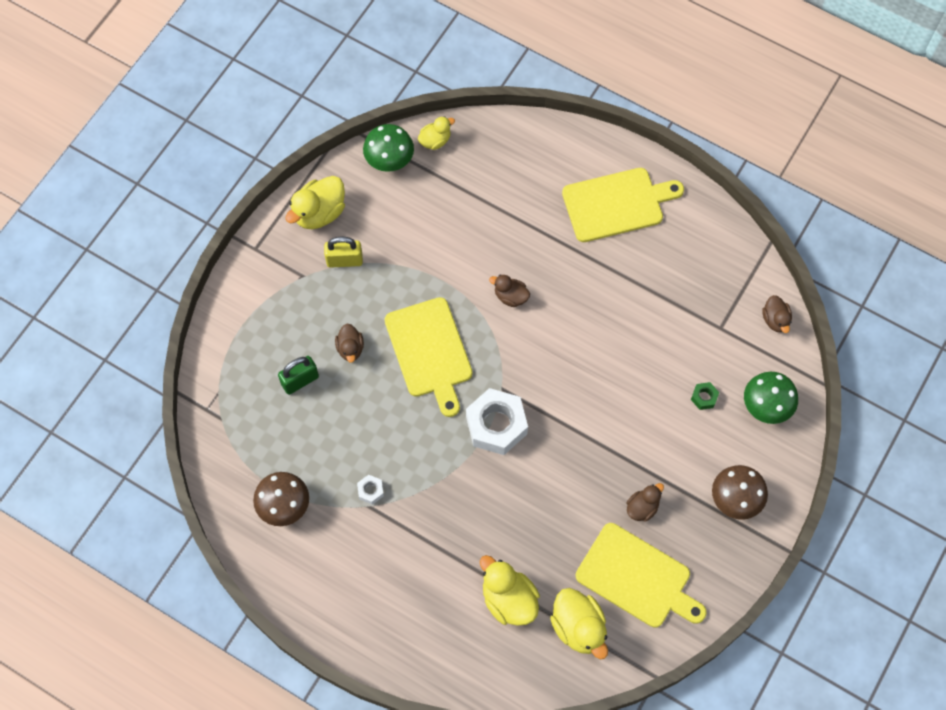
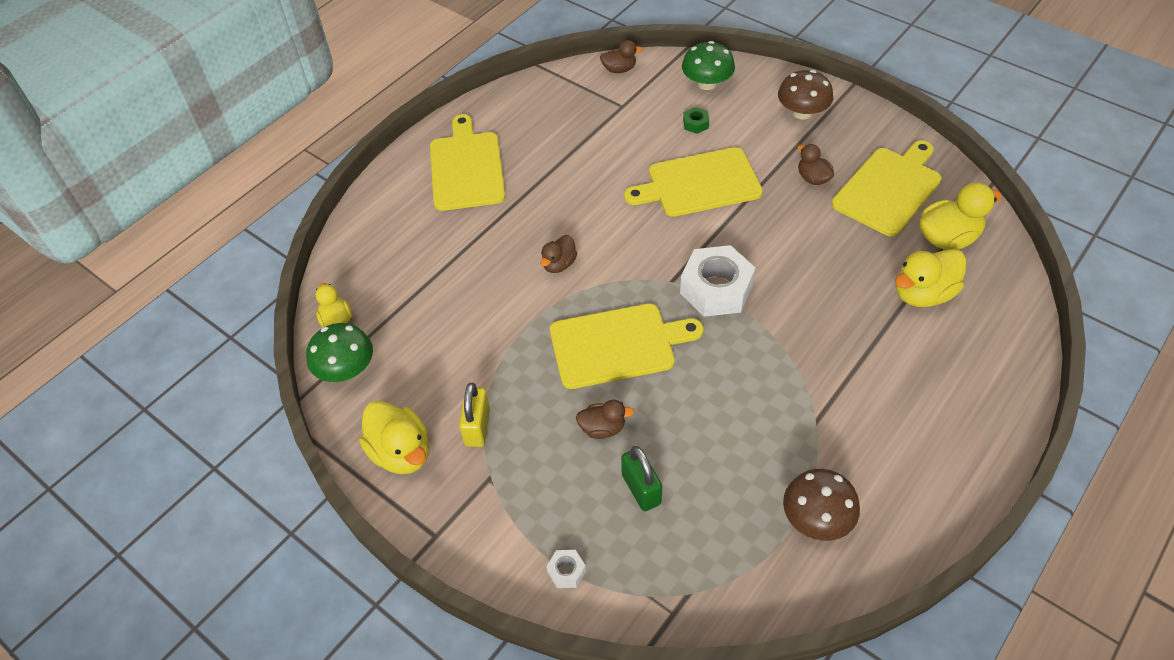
camera: 80 degrees left, 15 degrees down
(370, 491) = (796, 418): white nut -> white nut (566, 571)
(622, 405) = (699, 183): none -> yellow cutting board

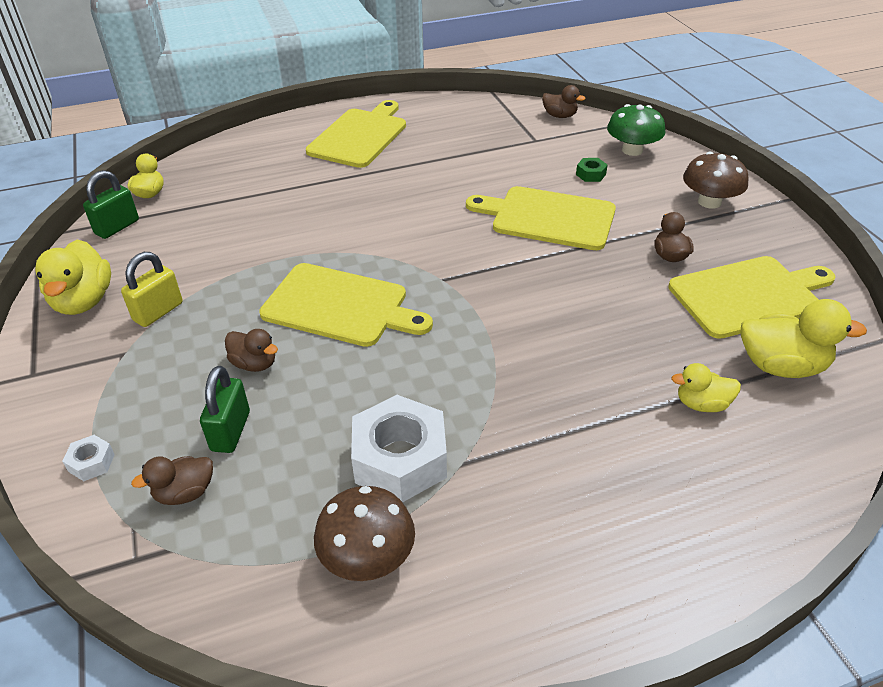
camera: 30 degrees right, 10 degrees down
(346, 369) = (117, 227): green mushroom -> green padlock
(559, 264) = (358, 227): brown duck -> brown duck (185, 493)
(716, 289) = (478, 303): white nut -> white nut (400, 459)
(923, 294) = (701, 404): yellow duck -> yellow duck, size x0.59

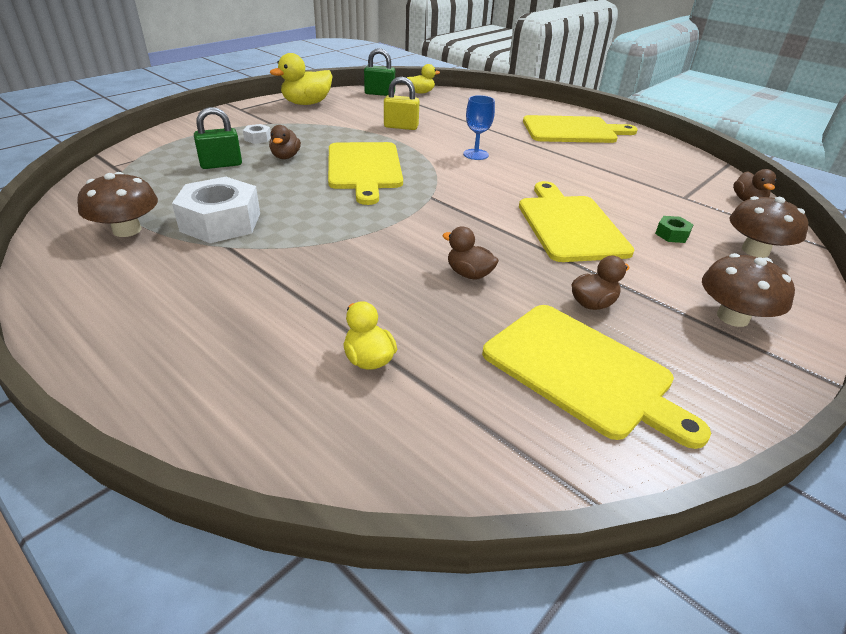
camera: 60 degrees right, 5 degrees down
(91, 463) = (180, 138): white nut -> white nut (257, 138)
(158, 312) = (313, 121): yellow padlock -> yellow padlock (401, 127)
(185, 493) = (165, 165): brown duck -> brown duck (469, 274)
(367, 216) = (476, 154): none -> blue goblet
(632, 150) = (755, 250): green mushroom -> brown mushroom
(781, 366) = (474, 414): yellow duck -> none

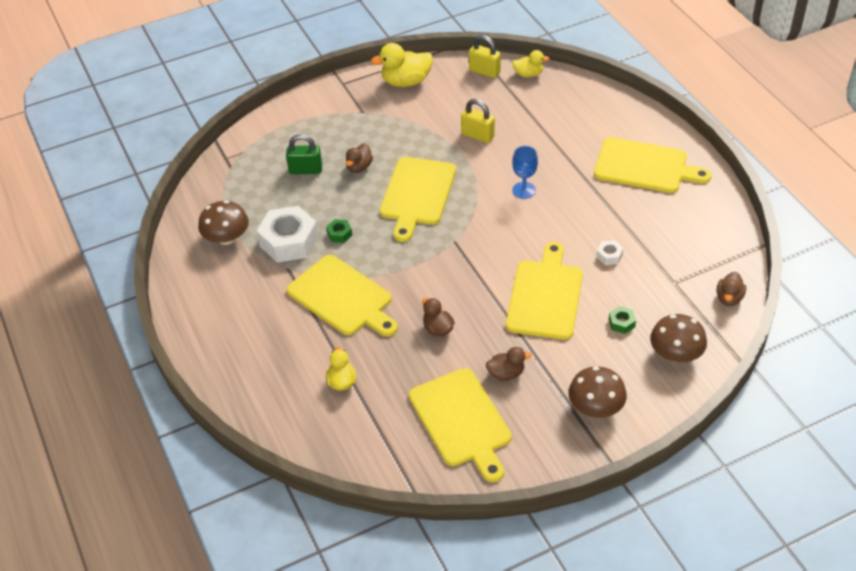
camera: 25 degrees right, 10 degrees up
(257, 138) = (344, 136): white nut -> white nut (609, 256)
(287, 208) = (339, 234): none -> green nut
(320, 263) = (342, 297): none -> yellow cutting board
(379, 94) = (484, 71): green padlock -> yellow padlock

